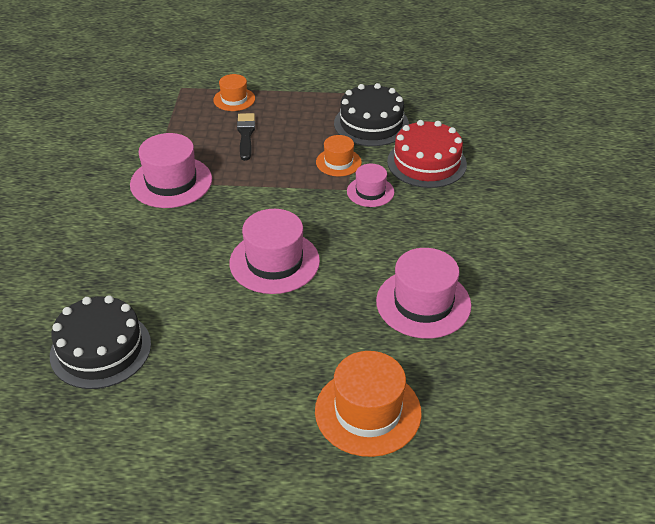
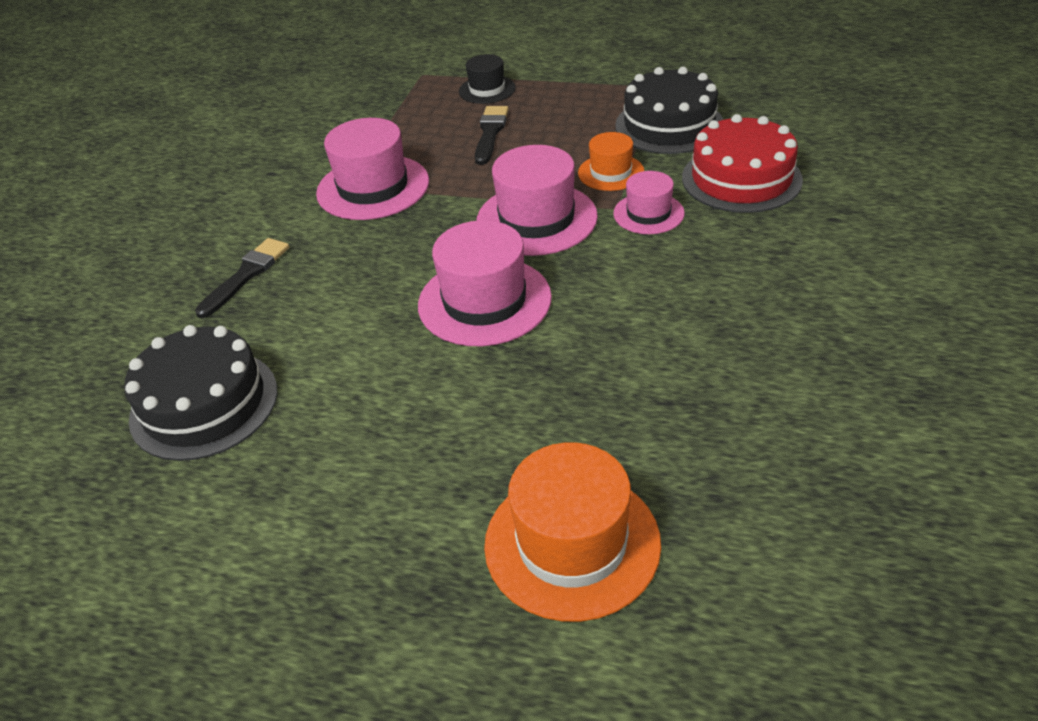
camera: 15 degrees right, 0 degrees up
(98, 255) = (246, 275): none -> black brush
(234, 99) = (487, 90): orange hat -> black hat
(423, 303) = (698, 378): pink hat -> pink hat (536, 219)

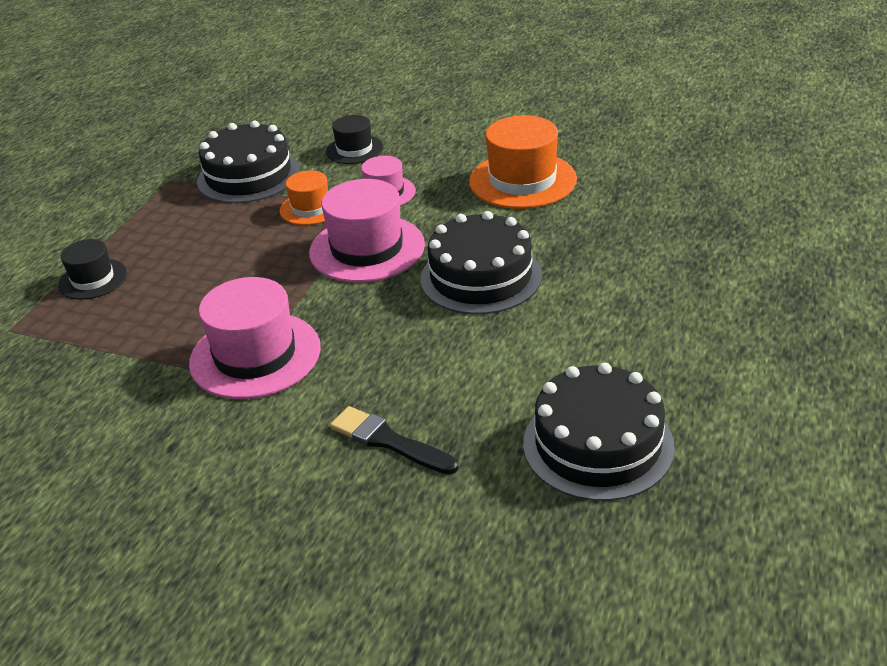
camera: 85 degrees left, 5 degrees down
(484, 301) = (481, 277): pink hat -> black cake
(490, 133) = (192, 276): black brush -> none
(572, 543) = (746, 239): orange hat -> orange hat (522, 180)
(741, 178) = (354, 150): red cake -> black hat

